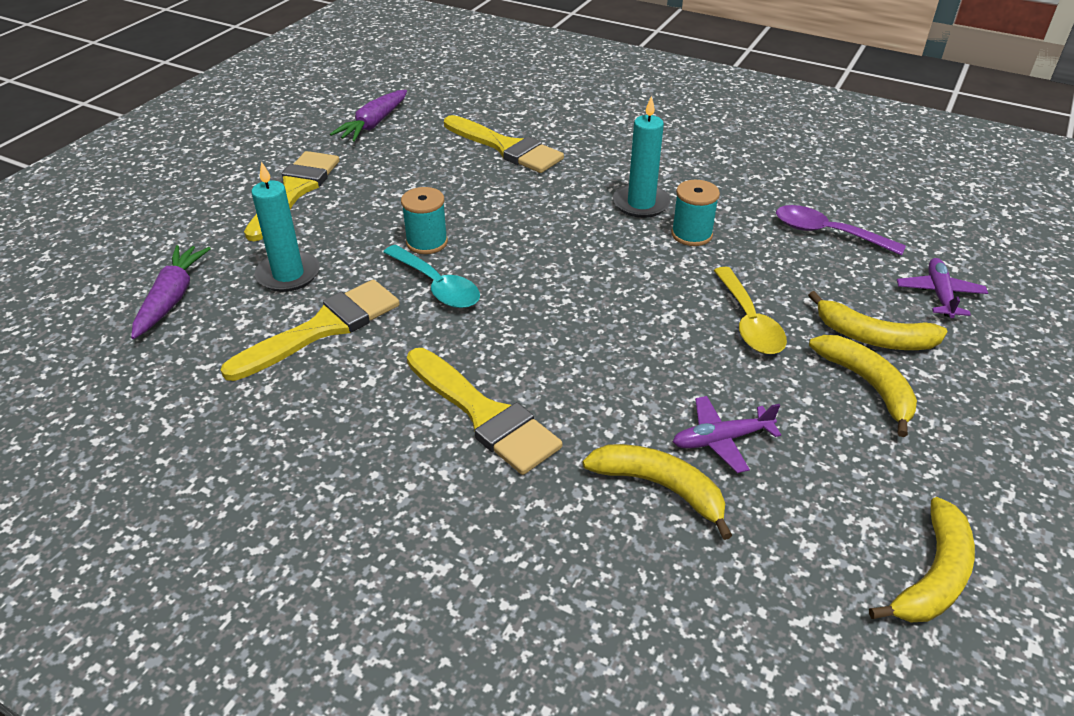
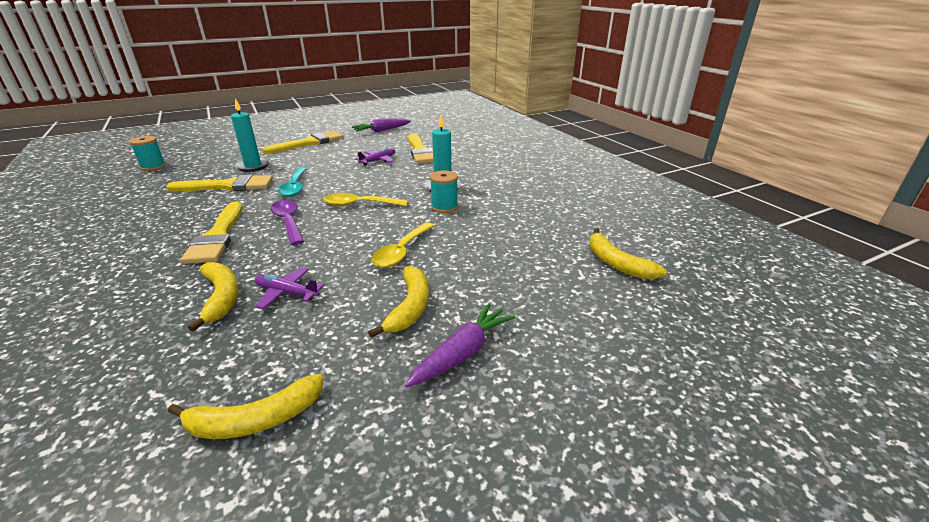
camera: 35 degrees right, 10 degrees down
(172, 298) = (204, 161): purple carrot -> purple carrot (462, 353)
(427, 242) = (321, 172): turquoise spool -> turquoise spool (153, 166)
(582, 276) = (359, 205): none -> yellow spoon
(827, 233) = (524, 231): purple spoon -> purple spoon (288, 222)
(873, 337) = (458, 287): yellow banana -> yellow banana (616, 263)
(939, 294) = (543, 284): purple plane -> purple plane (378, 160)

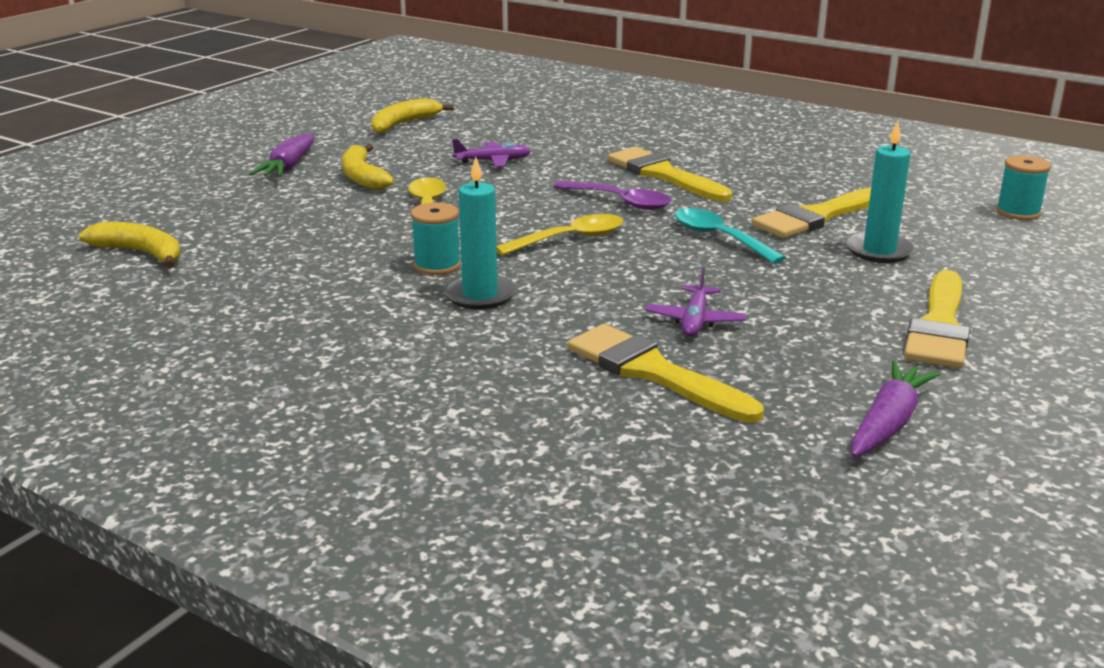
camera: 150 degrees right, 5 degrees down
(221, 297) = (544, 149): yellow banana -> none

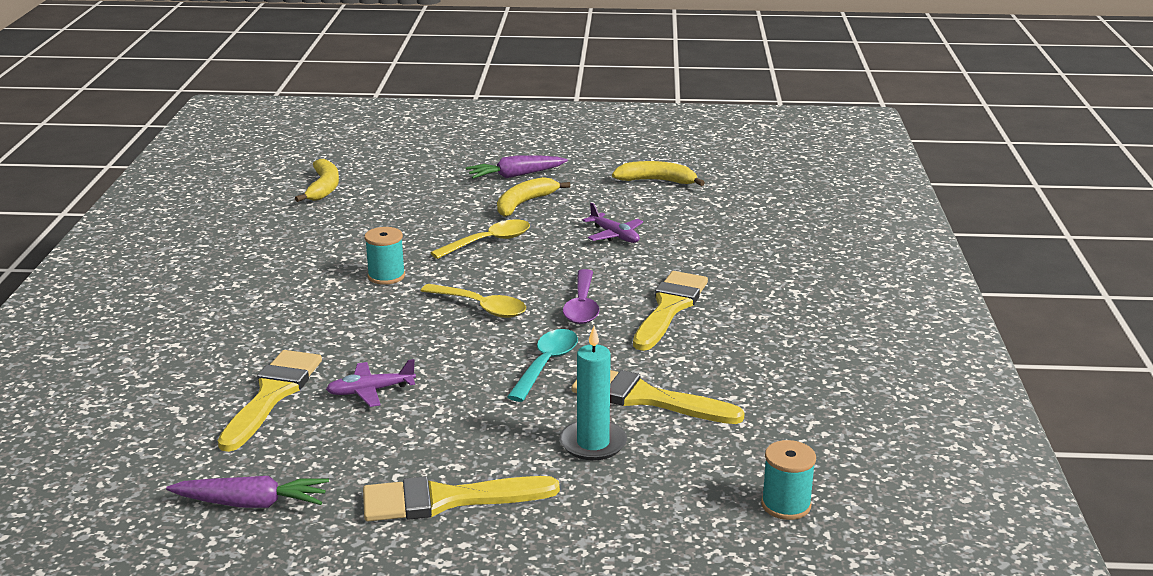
camera: 60 degrees right, 0 degrees up
(480, 295) = (349, 304): turquoise candle -> none

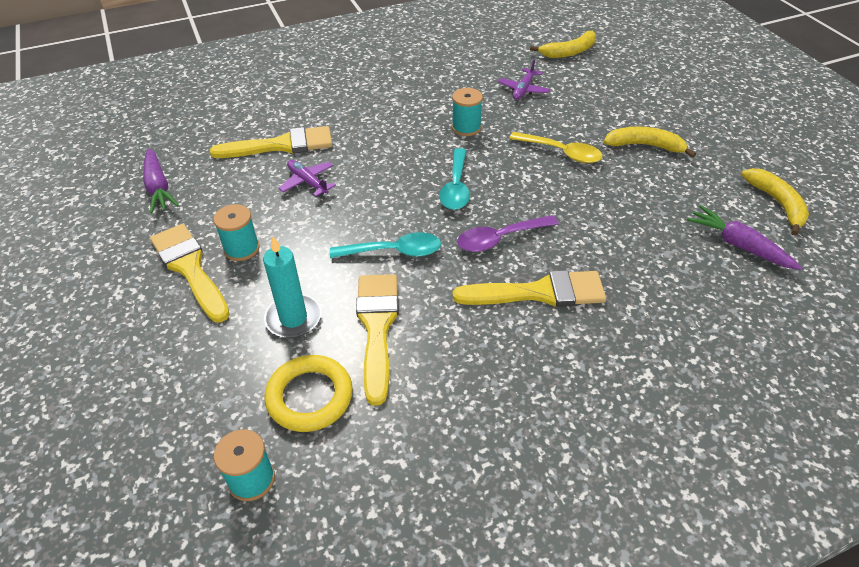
camera: 65 degrees right, 20 degrees up
(447, 457) = (242, 248): none -> turquoise spool
(481, 307) = (456, 187): yellow spoon -> turquoise spoon
(516, 175) = (690, 123): purple carrot -> purple carrot (739, 245)
(614, 235) = (640, 214): purple plane -> purple plane (523, 90)
(707, 454) = (309, 396): none -> yellow ring

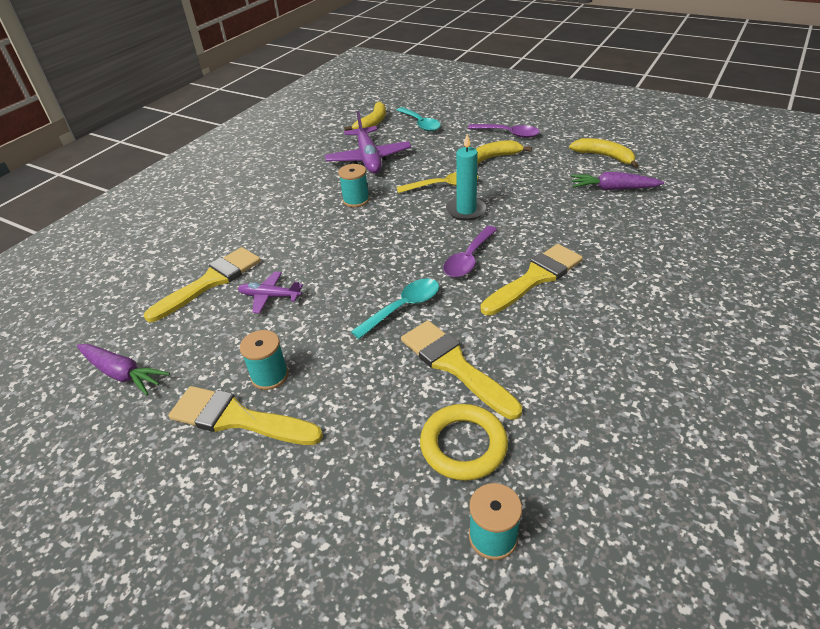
camera: 35 degrees left, 5 degrees down
(293, 318) = (380, 399): turquoise candle -> turquoise candle (466, 210)
(456, 187) = (396, 242): turquoise spoon -> turquoise spoon (420, 124)
(523, 90) = (368, 158): purple plane -> purple plane, size x1.84
(697, 126) = (508, 134): none -> purple spoon

